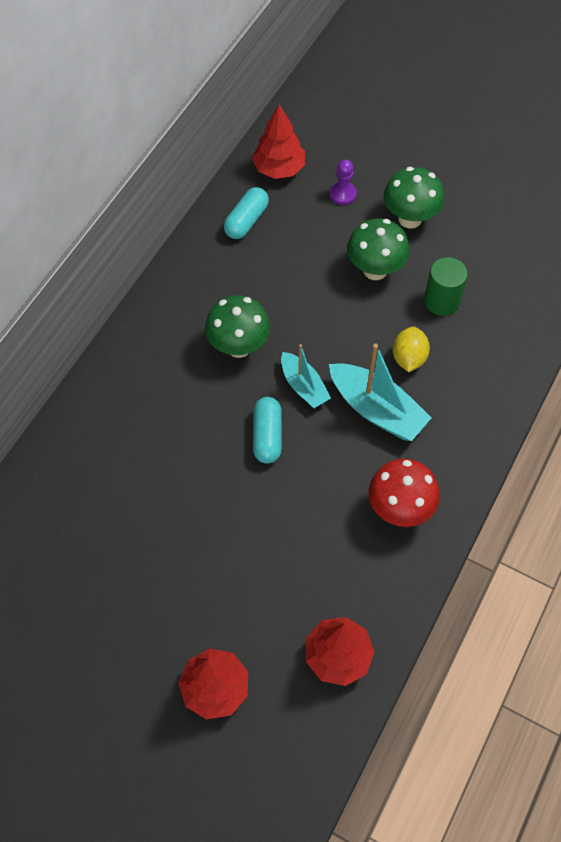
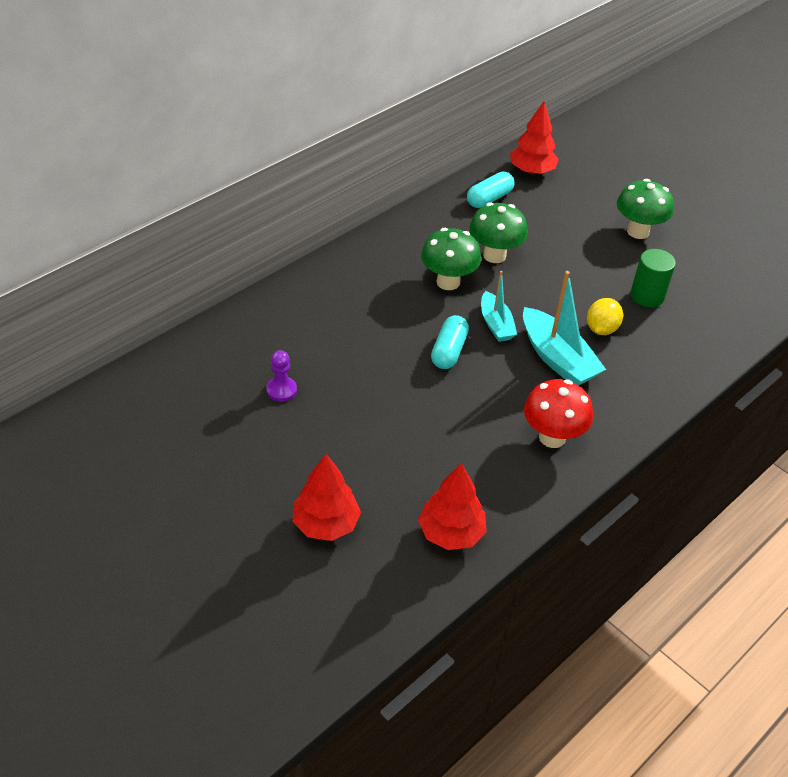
camera: 15 degrees right, 15 degrees down
(343, 194) = (582, 201): purple pawn -> purple pawn (281, 390)
(375, 270) = (592, 259): green mushroom -> green mushroom (494, 255)

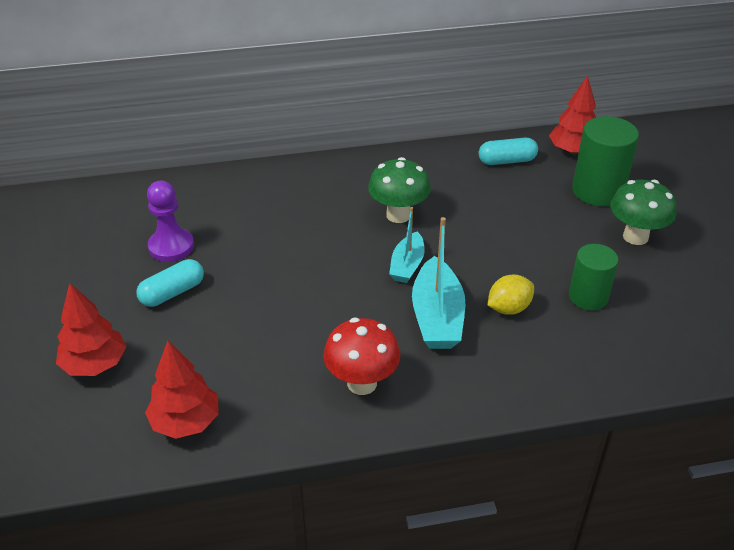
camera: 35 degrees right, 5 degrees down
(281, 390) = (171, 246): purple pawn -> purple pawn, size x1.54
(448, 351) = (341, 271): turquoise capsule -> turquoise capsule (172, 293)
(494, 255) = (464, 208): green mushroom -> none
(580, 201) = (597, 191): none -> green cylinder

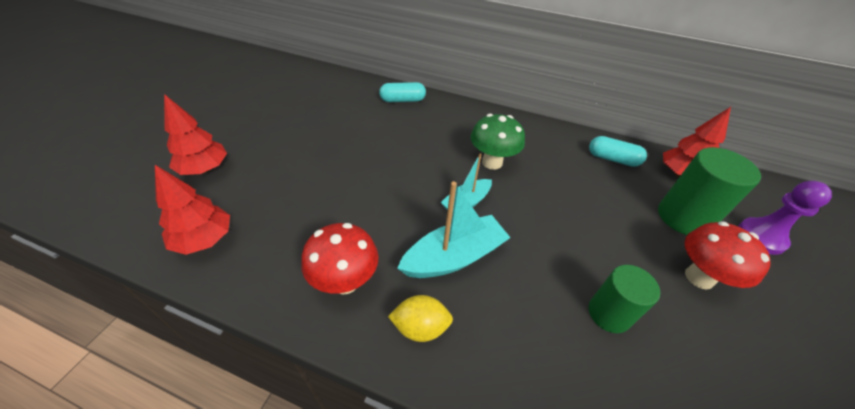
camera: 30 degrees right, 5 degrees up
(171, 246) = (326, 118): purple pawn -> purple pawn (761, 237)
(172, 293) = (296, 146): turquoise capsule -> turquoise capsule (402, 100)
(437, 317) = (454, 257): turquoise boat -> turquoise boat turned 150 degrees counterclockwise
(508, 308) = (522, 283): yellow lemon -> yellow lemon (420, 327)
(635, 237) = (699, 277): green mushroom -> red mushroom

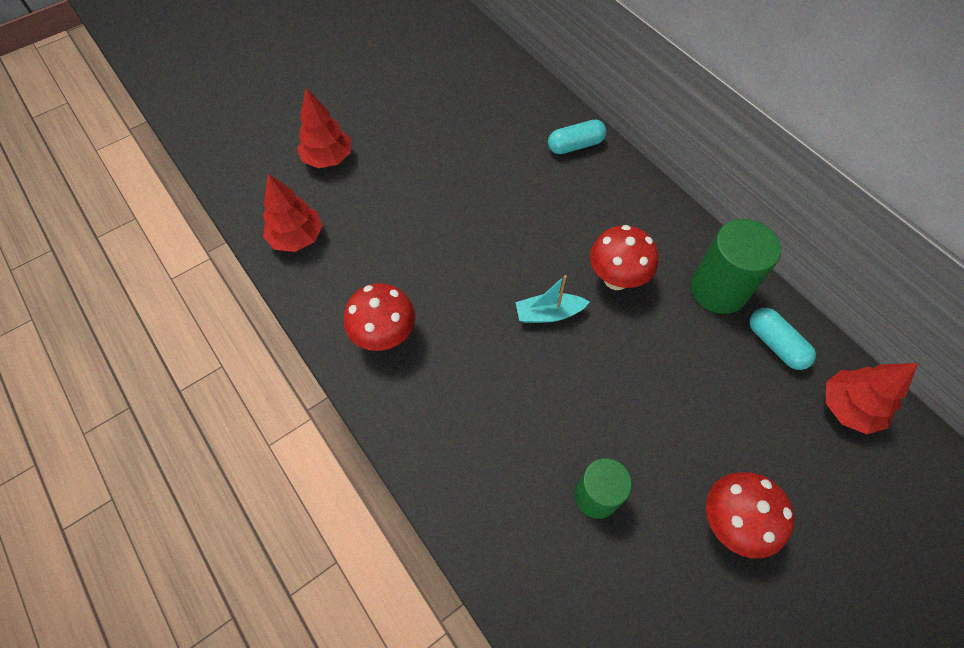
camera: 35 degrees right, 15 degrees up
(402, 100) = (575, 145): turquoise capsule -> turquoise capsule turned 45 degrees counterclockwise
(420, 327) = (420, 409): yellow lemon -> none
(454, 257) = (493, 364): turquoise boat -> none
(492, 162) = (616, 279): green mushroom -> red mushroom
(683, 217) = (789, 457): green cylinder -> green cylinder (718, 289)
(761, 237) = (866, 530): purple pawn -> none

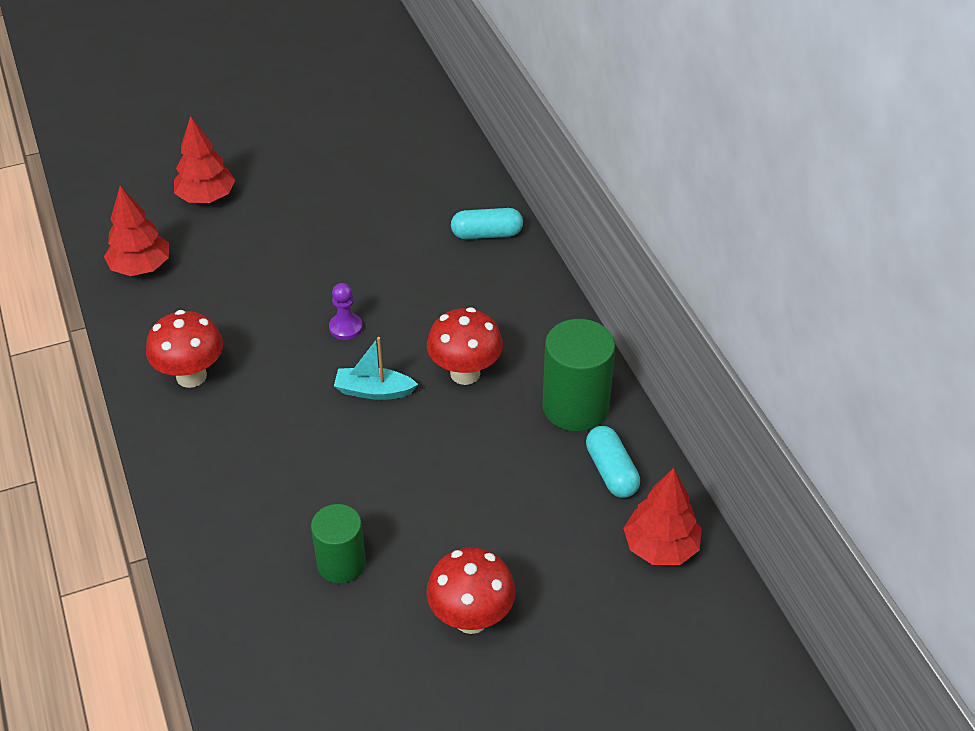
camera: 15 degrees right, 15 degrees down
(498, 257) = (346, 327): none -> purple pawn

